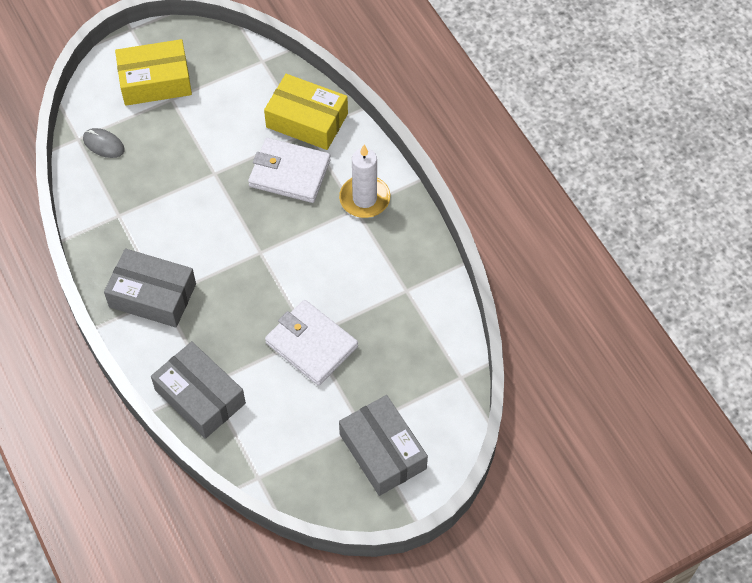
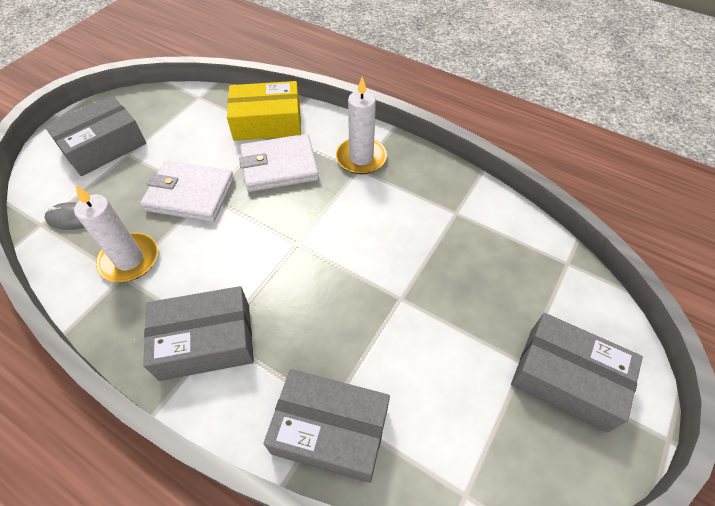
camera: 30 degrees left, 5 degrees down
(129, 203) = (129, 260): none -> white candle
(155, 81) = (103, 146): yellow box -> grey box
(311, 345) = (410, 305): white wallet -> white wallet (190, 194)

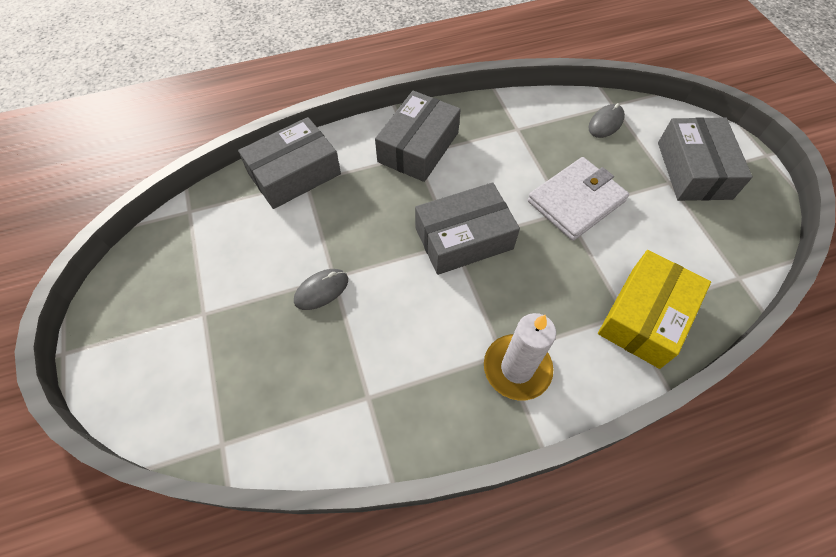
camera: 130 degrees right, 5 degrees up
(129, 260) = (530, 137): white candle -> none
(279, 166) = (562, 286): white wallet -> none
(419, 297) = (321, 290): none -> grey mouse
(566, 378) = (163, 331): grey box -> grey box (463, 238)

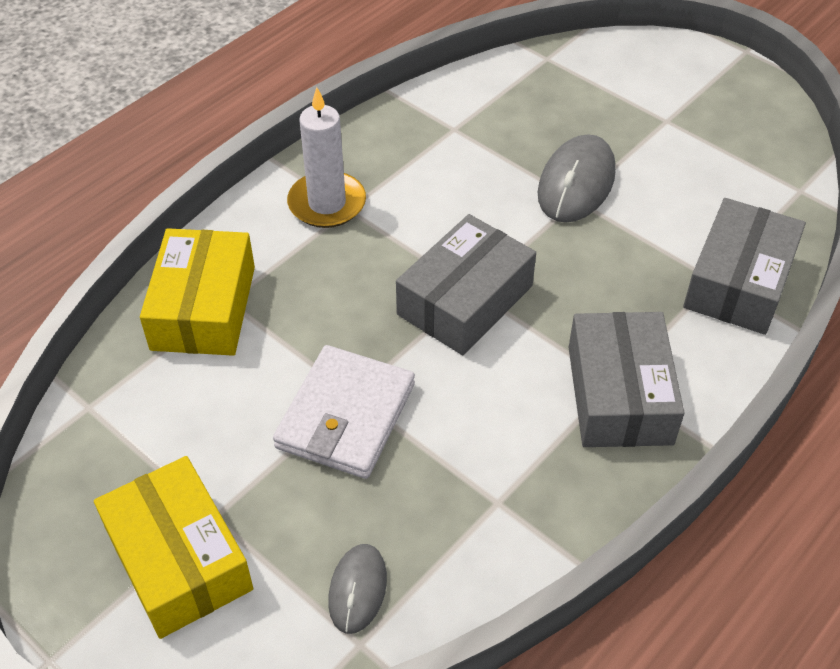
camera: 150 degrees right, 10 degrees down
(321, 290) = (576, 183): grey mouse -> grey mouse, size x1.67
(694, 170) = (178, 559): grey box -> yellow box

